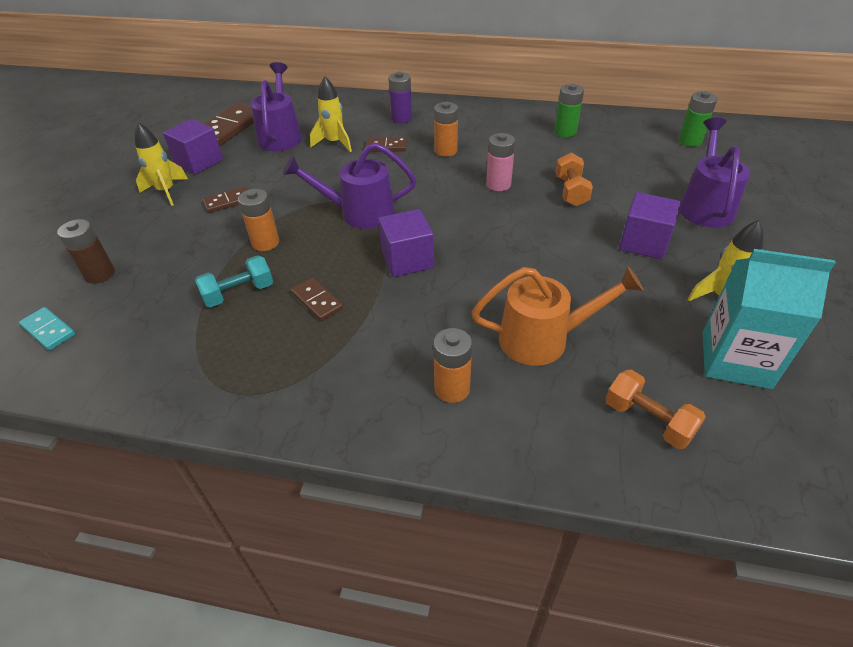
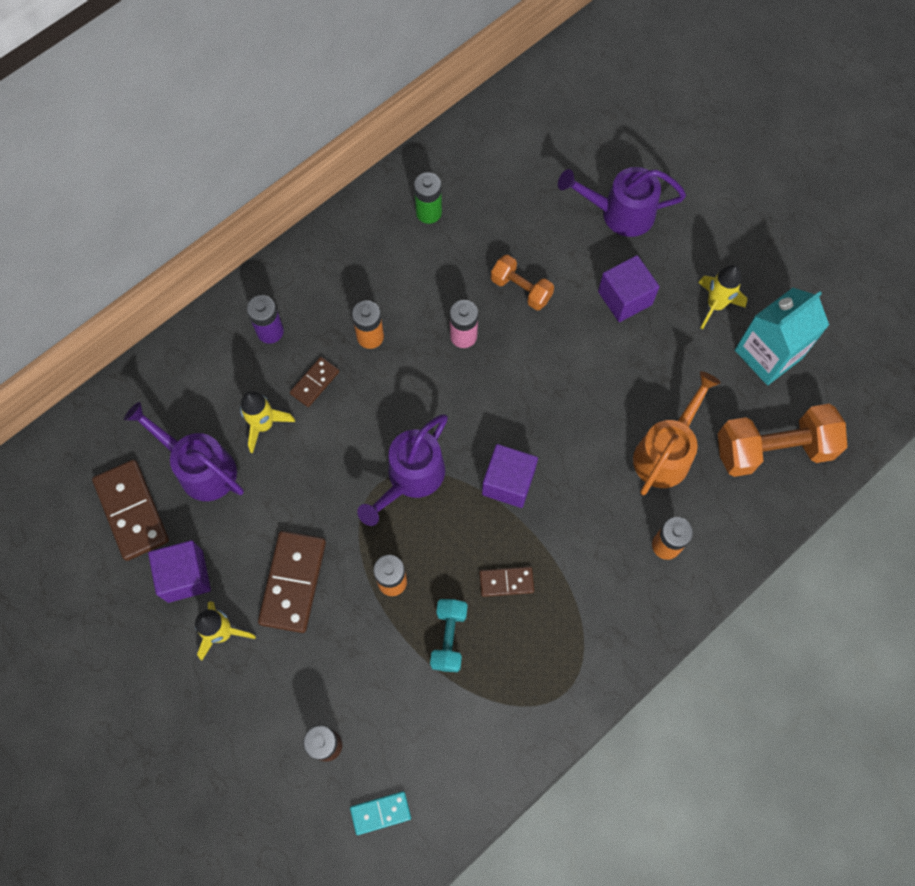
camera: 55 degrees left, 25 degrees up
(228, 202) = (293, 582): brown domino -> brown domino, size x1.82
(648, 420) = (773, 449): orange dumbbell -> orange dumbbell, size x1.77
(690, 141) = (530, 132): green battery -> none
(705, 205) = (619, 213): purple watering can -> purple watering can turned 45 degrees counterclockwise

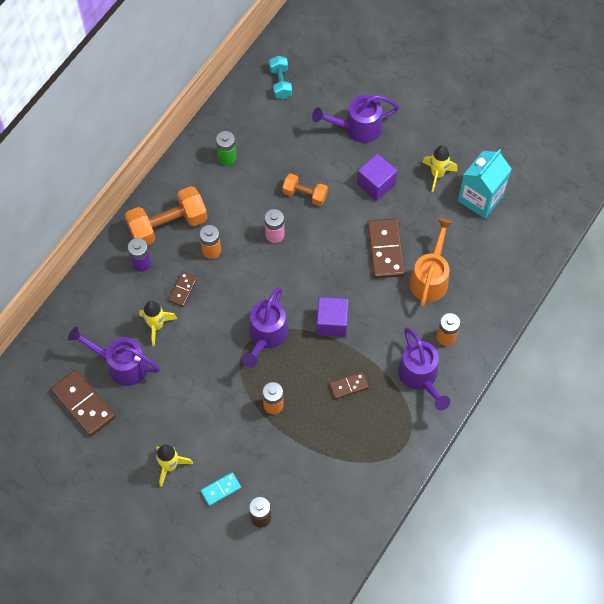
camera: 15 degrees left, 5 degrees down
(185, 576) = (133, 436): purple cube -> none
(293, 582) = (207, 422): brown domino -> brown domino (385, 250)
(380, 812) = (308, 549): turquoise domino -> turquoise domino (221, 489)
(449, 638) = (321, 430): turquoise dumbbell -> turquoise dumbbell (280, 83)
(613, 595) = (420, 377): none -> purple watering can
(773, 449) = (499, 259): orange dumbbell -> orange dumbbell (168, 225)

